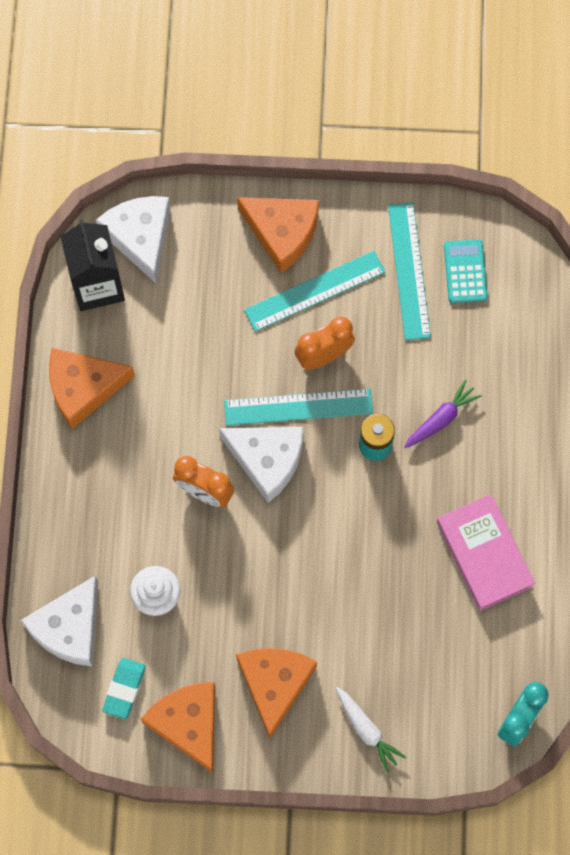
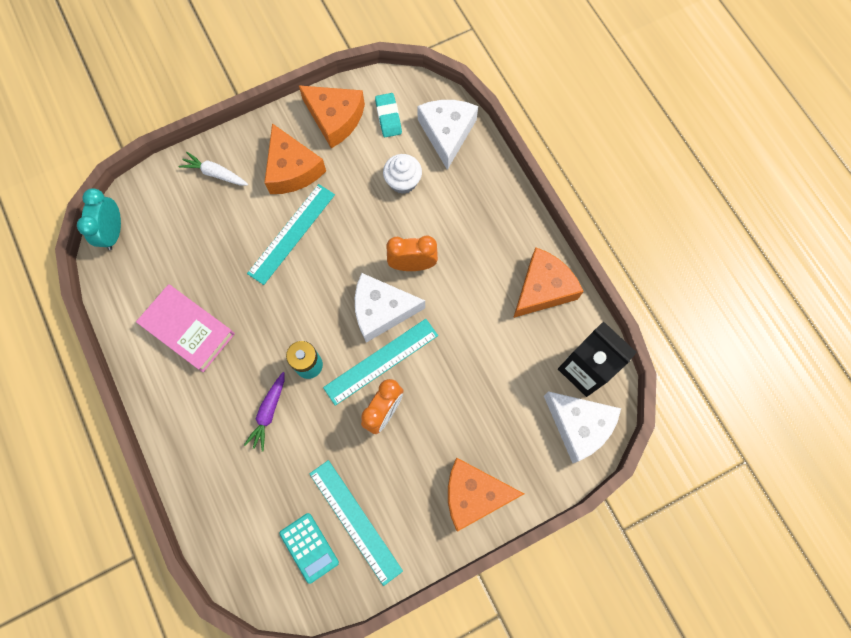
camera: 150 degrees right, 0 degrees up
(314, 291) = (420, 460): turquoise ruler -> turquoise ruler (291, 233)

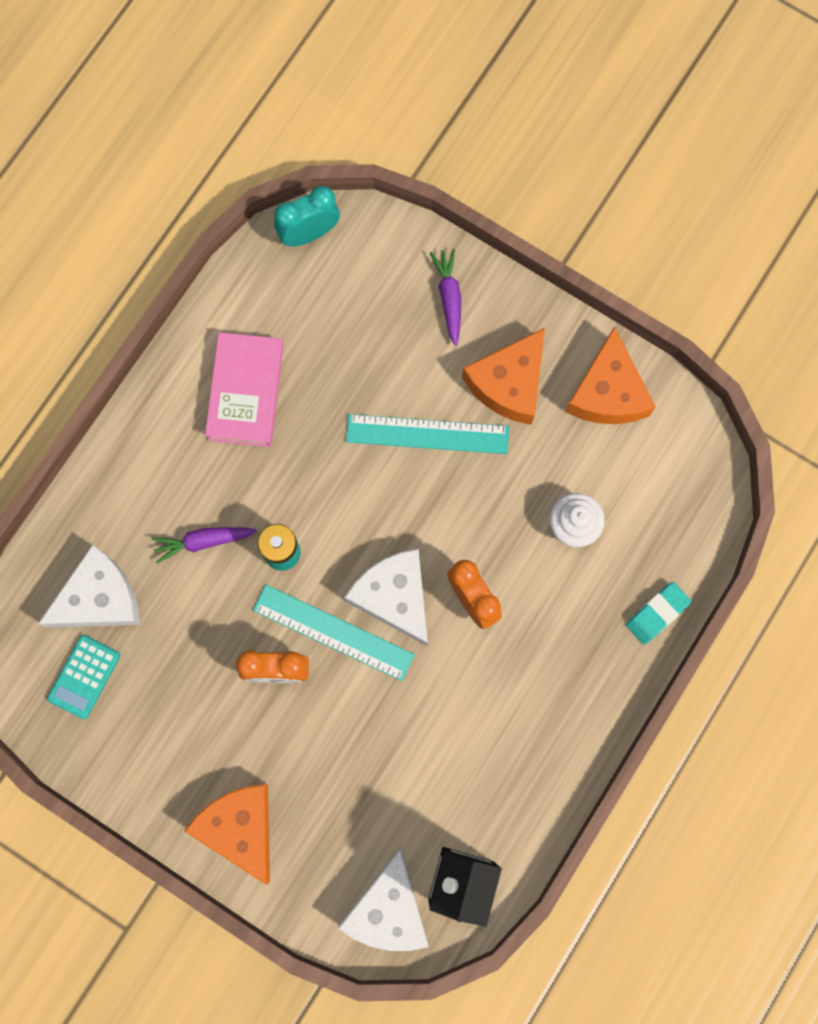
camera: 60 degrees right, 5 degrees up
(215, 173) = (449, 298): white carrot -> purple carrot
(355, 521) = (138, 710): turquoise ruler -> none
(388, 117) = (650, 456): turquoise eraser -> turquoise eraser (657, 613)
(447, 133) = (672, 541): white cheese -> white cheese (99, 598)
(543, 289) = (534, 775): orange cheese -> none

